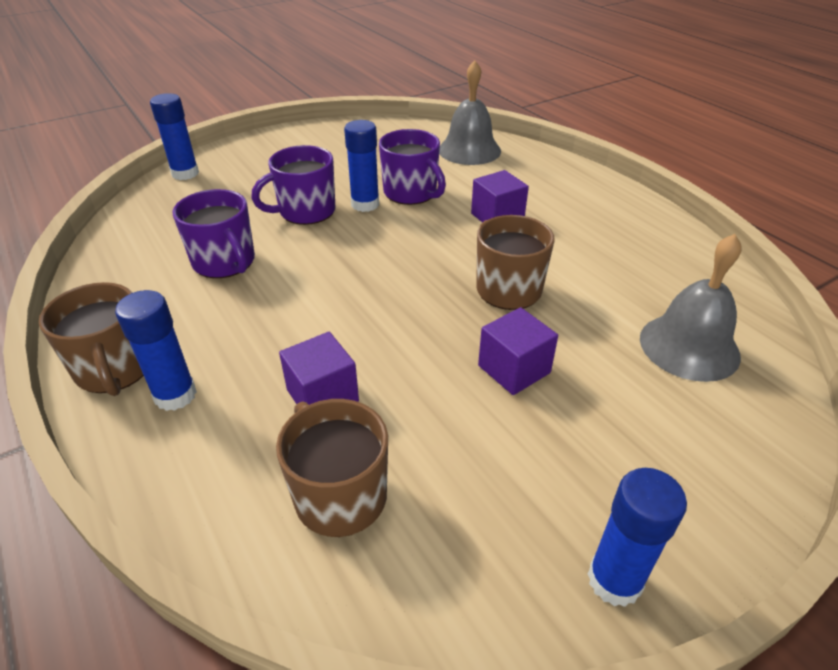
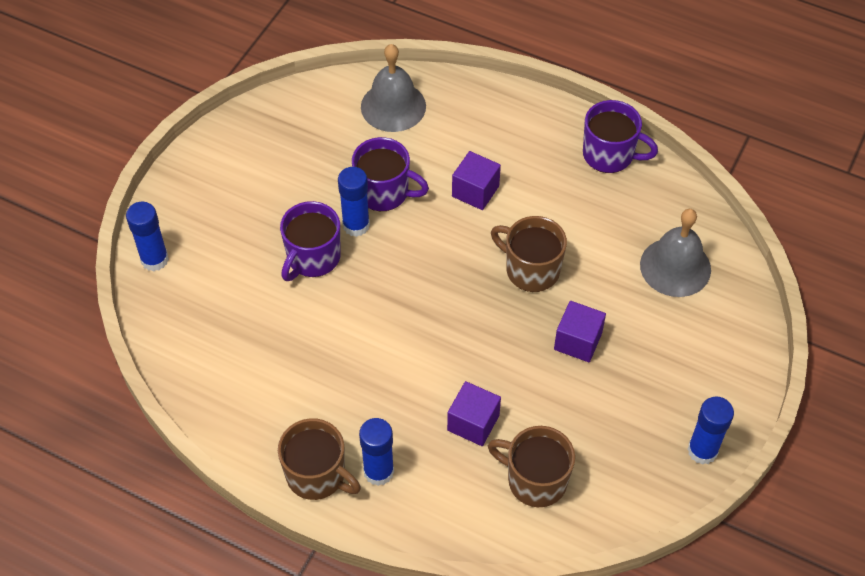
camera: 30 degrees left, 15 degrees up
(225, 262) = (299, 346): purple mug -> purple mug (610, 155)

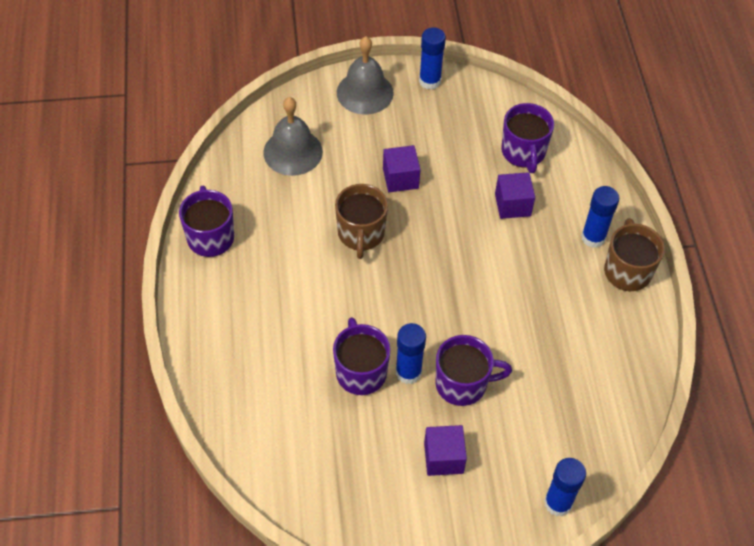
camera: 125 degrees left, 0 degrees up
(393, 106) = (261, 421): grey bell -> grey bell (365, 92)
(475, 191) = (312, 308): purple cube -> purple cube (443, 458)
(535, 480) = (523, 152): brown mug -> purple mug

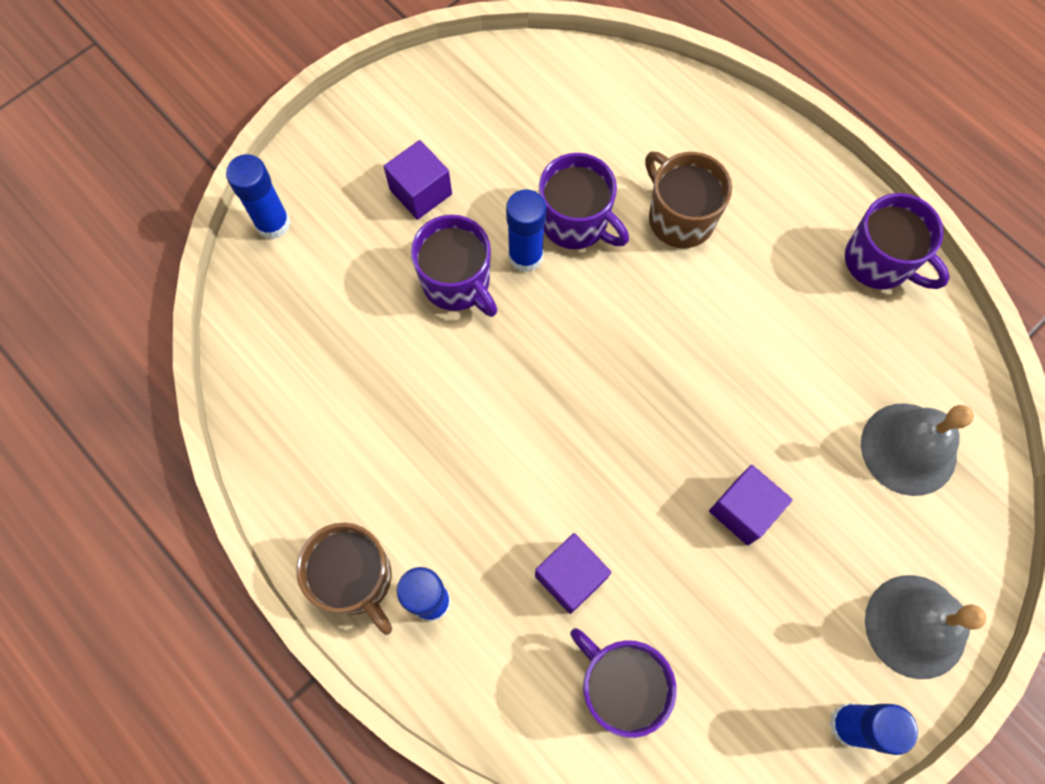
camera: 145 degrees right, 15 degrees up
(361, 234) = (720, 389): brown mug -> brown mug (679, 217)
(463, 384) = (457, 283): purple mug -> purple mug turned 90 degrees counterclockwise

